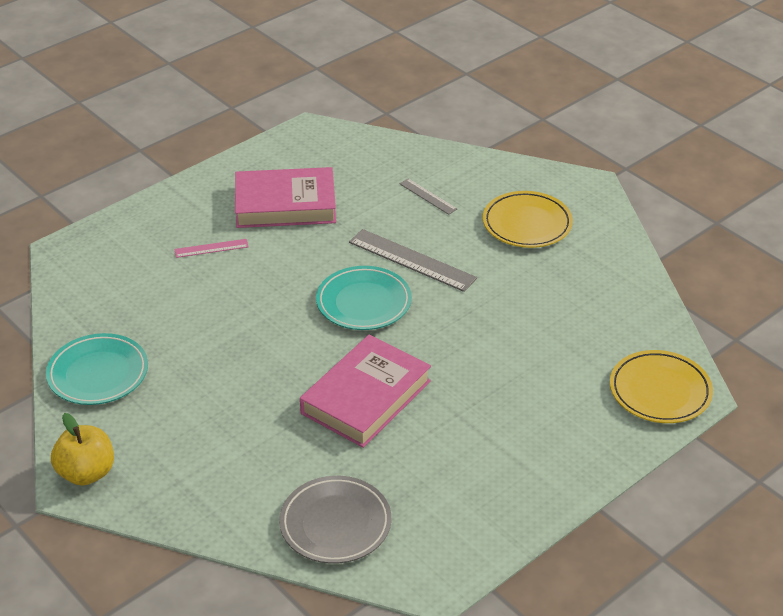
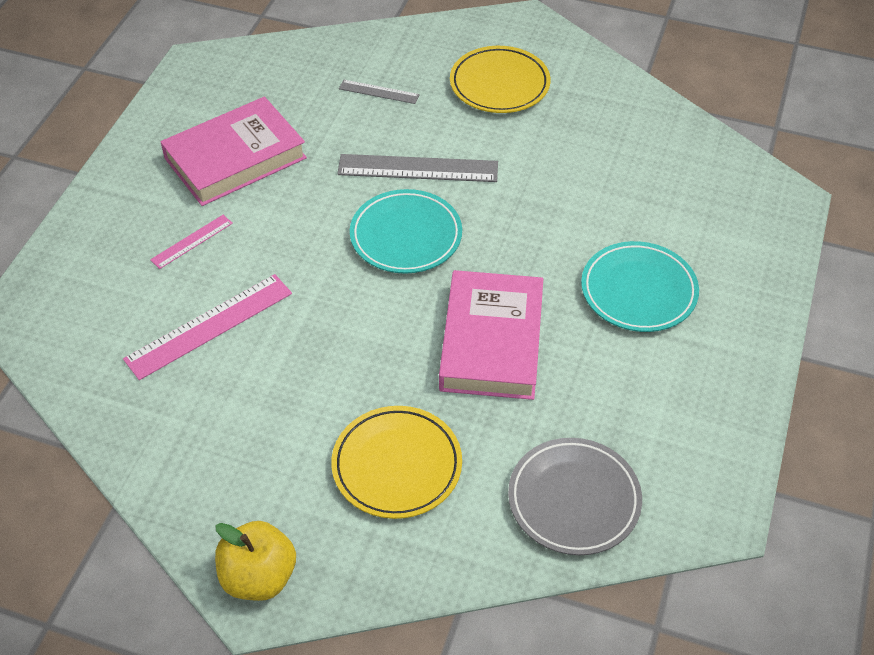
camera: 30 degrees left, 10 degrees up
(98, 373) = (177, 448): turquoise plate -> turquoise plate (638, 291)
(179, 307) = (209, 326): none -> pink ruler
(660, 391) = (757, 209): yellow plate -> yellow plate (397, 465)

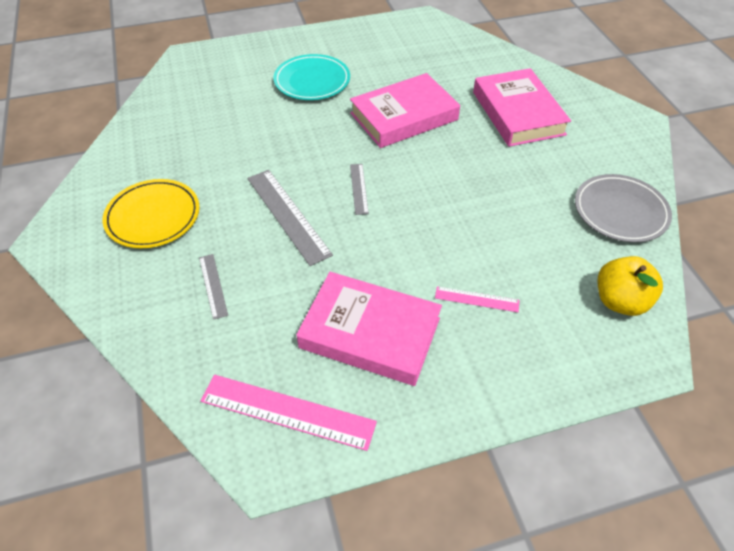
camera: 125 degrees left, 0 degrees up
(209, 326) = (529, 239): pink ruler -> pink ruler (287, 411)
(259, 577) = (630, 126): yellow apple -> yellow apple (620, 301)
(397, 465) = (518, 113): yellow plate -> pink book
(406, 236) = (358, 188): turquoise plate -> grey ruler
(574, 499) = (466, 55): grey plate -> grey plate (620, 211)

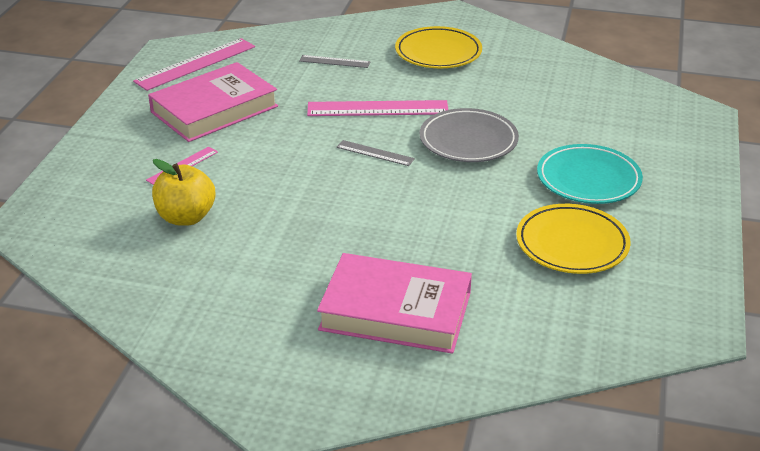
camera: 120 degrees right, 15 degrees down
(287, 215) = (377, 108): grey ruler -> pink ruler
(390, 70) = (572, 244): none -> yellow plate
(404, 116) = (465, 219): pink book -> none
(620, 211) = (168, 302): grey plate -> grey plate (468, 140)
(620, 301) = (85, 239): yellow apple -> yellow apple (186, 217)

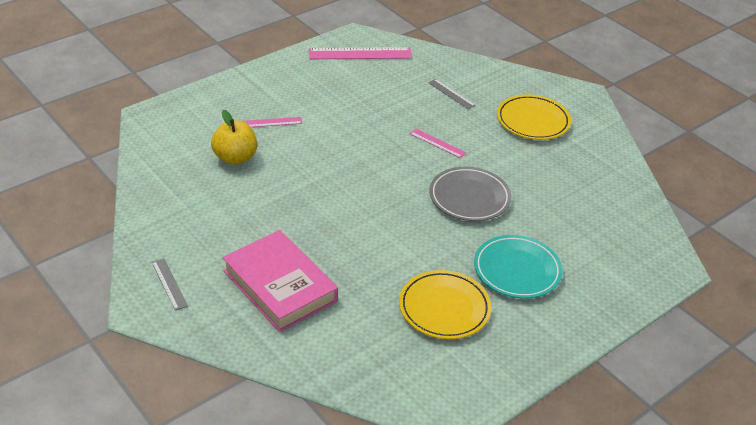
camera: 35 degrees right, 5 degrees up
(214, 109) = (334, 92): pink book -> none
(375, 153) = (396, 174): grey ruler -> grey ruler (169, 284)
(377, 108) = (437, 143): pink ruler -> pink ruler, size x0.54

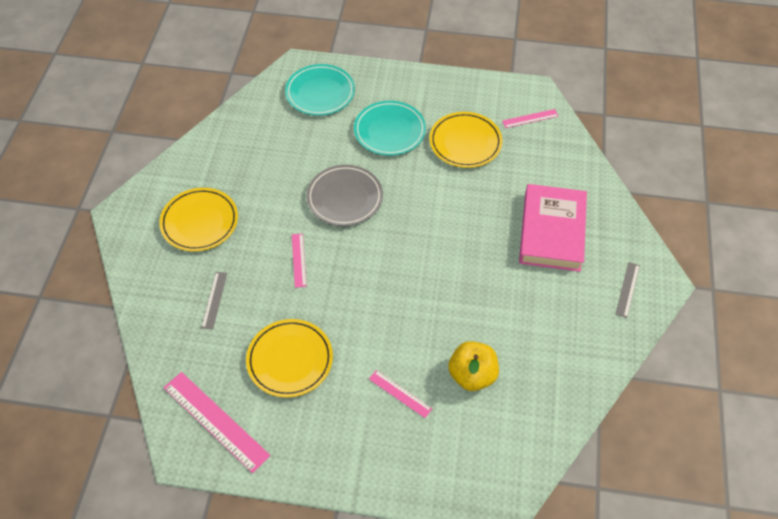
camera: 130 degrees left, 15 degrees up
(361, 97) = (290, 360): none -> yellow plate
(419, 379) = (530, 118): none -> pink ruler
(619, 259) = (320, 93): none -> turquoise plate

